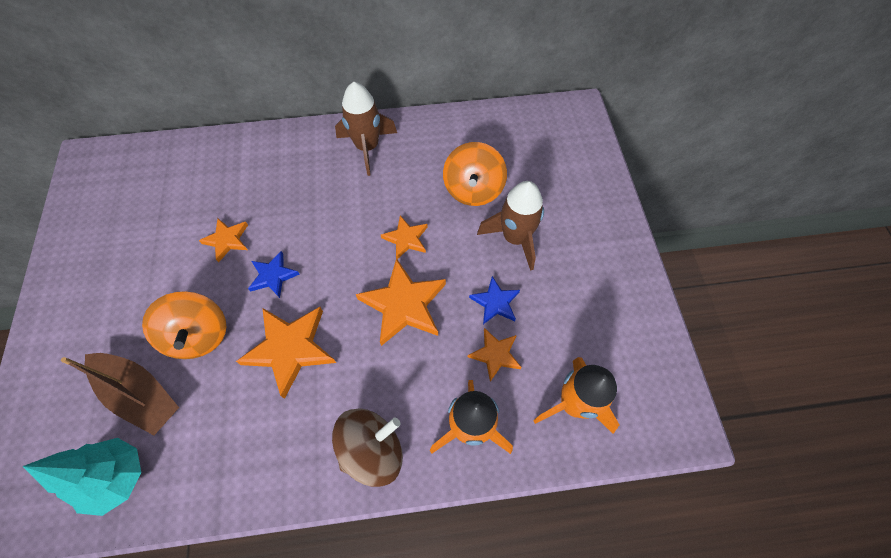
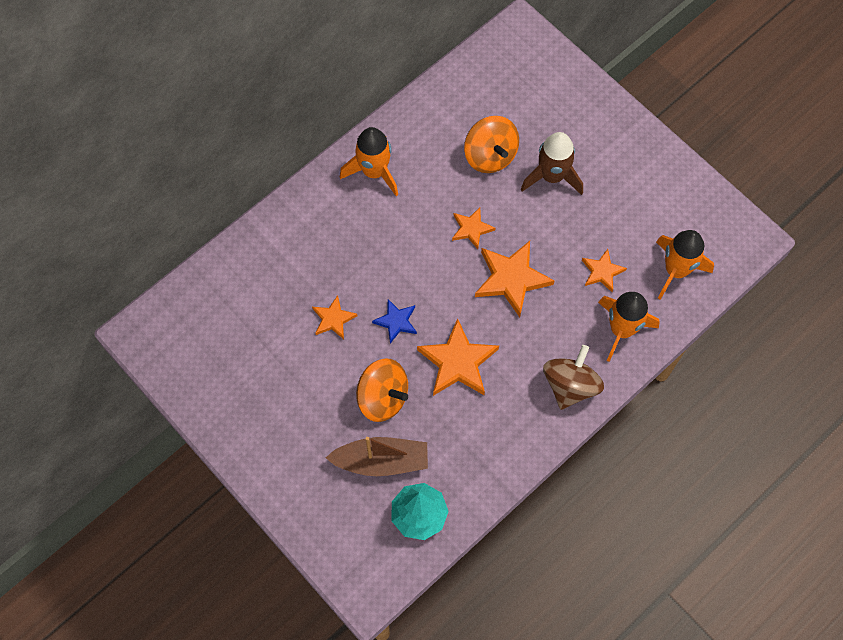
camera: 35 degrees left, 5 degrees up
(367, 147) = (374, 172): brown rocket -> orange rocket
(495, 302) = (574, 235): blue star -> none

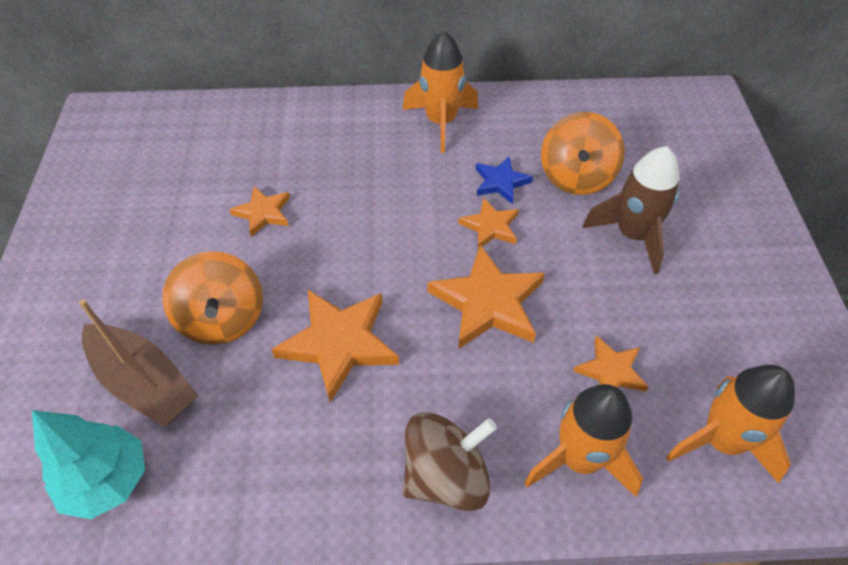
camera: 40 degrees right, 15 degrees down
(396, 321) = (319, 257): blue star -> blue star (501, 182)

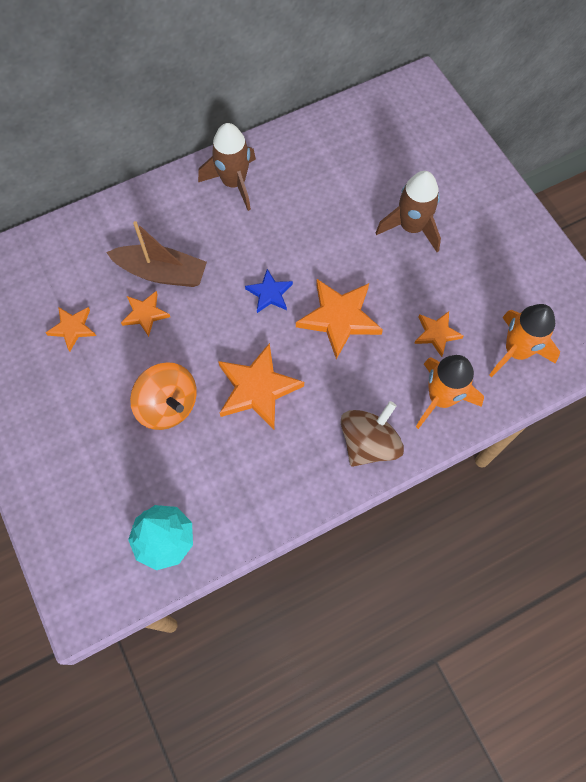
camera: 25 degrees left, 15 degrees up
(144, 383) = (144, 471): brown boat -> brown boat (161, 273)
(441, 122) = (234, 183): orange rocket -> brown rocket
(490, 226) = (313, 259): orange star -> orange star (72, 328)
(501, 182) = (303, 219): blue star -> blue star (269, 293)
(576, 177) = (354, 194): orange spinning top -> none

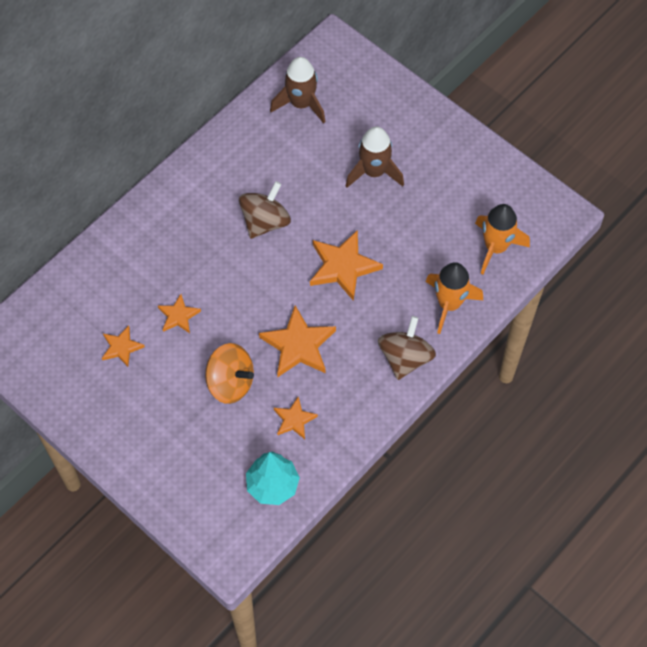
camera: 20 degrees left, 5 degrees down
(161, 273) = (177, 277): brown boat -> none
(234, 183) = (207, 180): brown rocket -> brown rocket (301, 104)
(269, 293) = (277, 265): blue star -> none
(276, 244) = (265, 221): none -> brown spinning top
(436, 334) = (427, 254): orange star -> orange star (294, 420)

